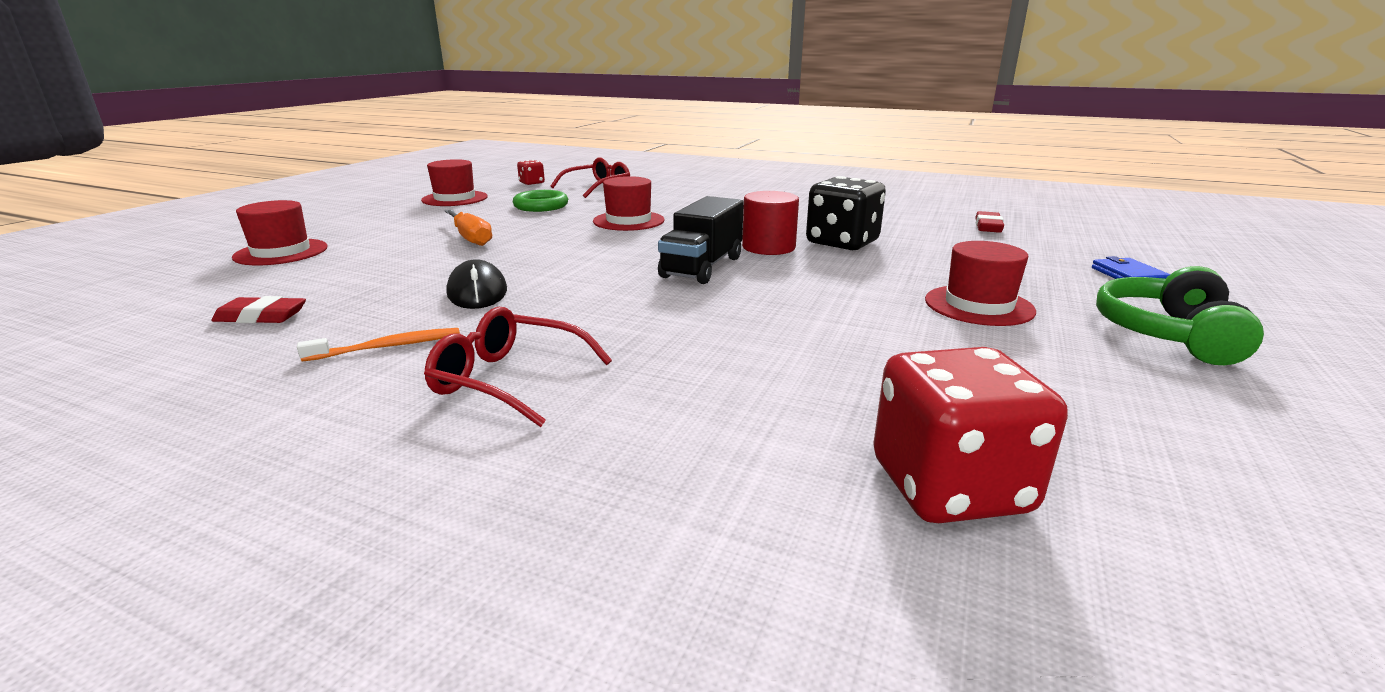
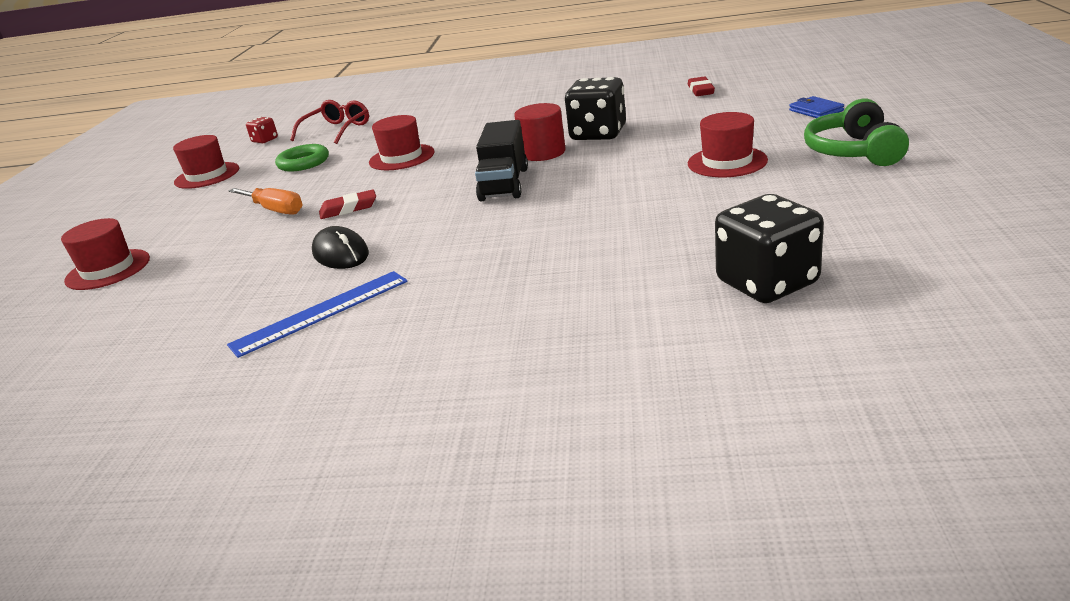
camera: 15 degrees left, 5 degrees up
(261, 317) = (179, 323): red eraser -> red eraser (348, 209)
(388, 347) = (321, 312): orange toothbrush -> blue ruler
(509, 380) = (442, 306): red glasses -> none
(950, 486) = (767, 283): red dice -> black dice

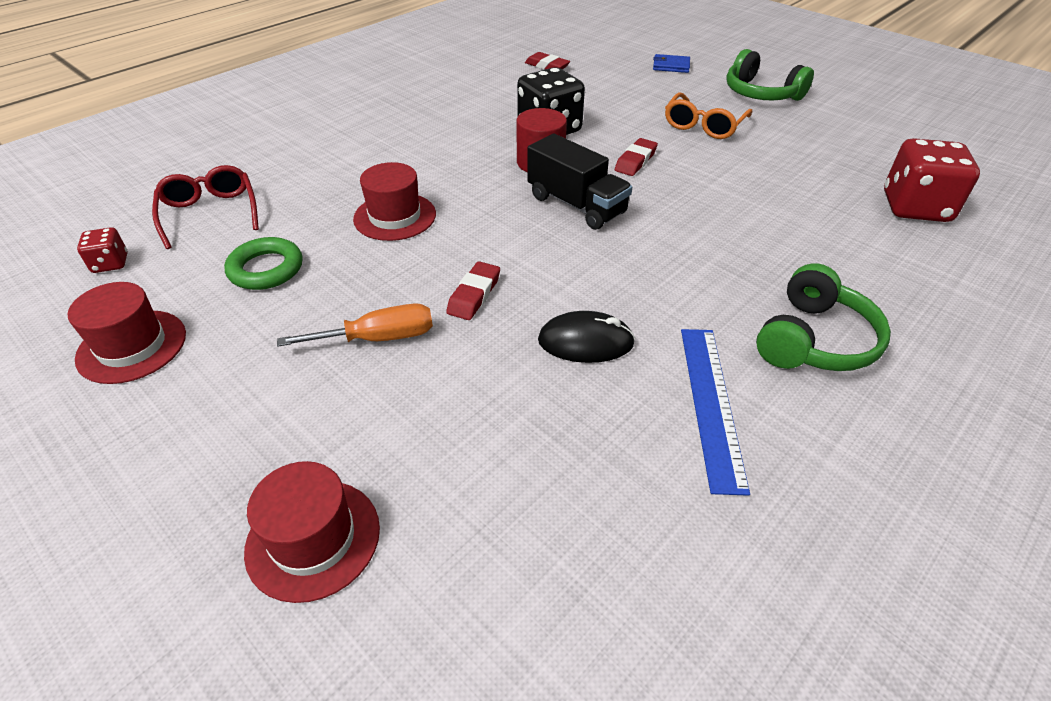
camera: 55 degrees left, 15 degrees up
(449, 317) = (814, 340): none -> green headphones
(608, 171) = (635, 161): none -> red eraser
(727, 162) = (703, 125): red hat -> orange glasses
(767, 283) = (915, 207): black dice -> red dice

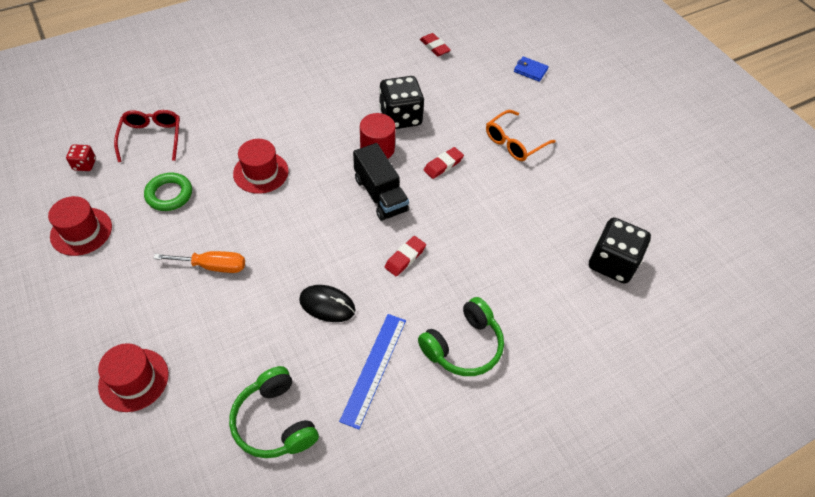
camera: 15 degrees right, 10 degrees up
(474, 295) = (280, 250): red eraser -> red eraser (405, 258)
(761, 94) = (580, 120): green headphones -> green headphones (275, 422)
(915, 207) = (612, 263): red dice -> black dice

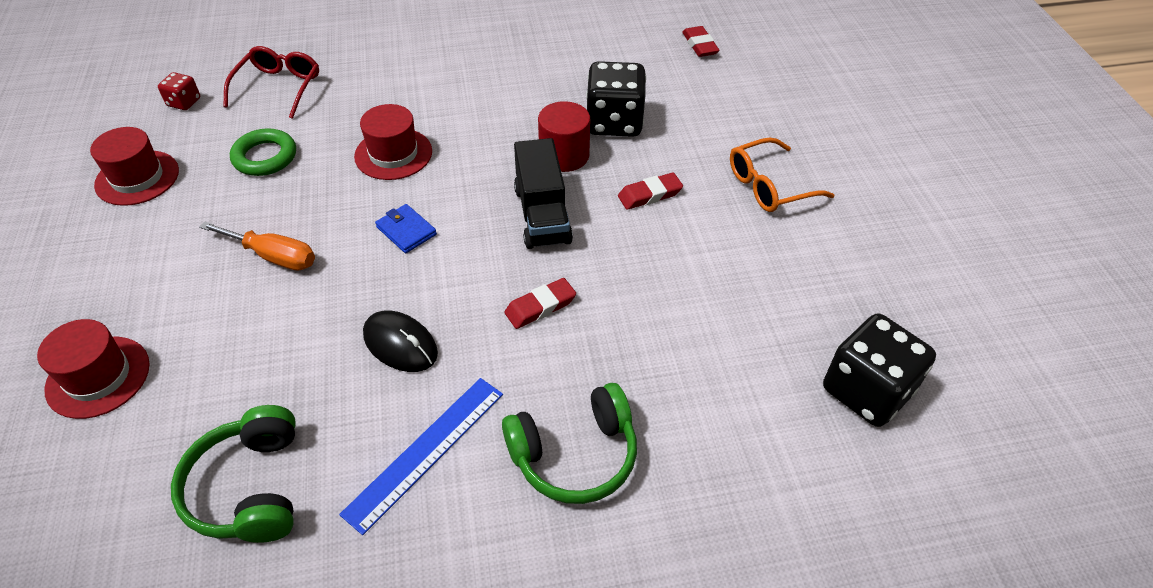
camera: 20 degrees right, 5 degrees down
(530, 70) = (830, 97): blue wallet -> blue wallet (406, 231)

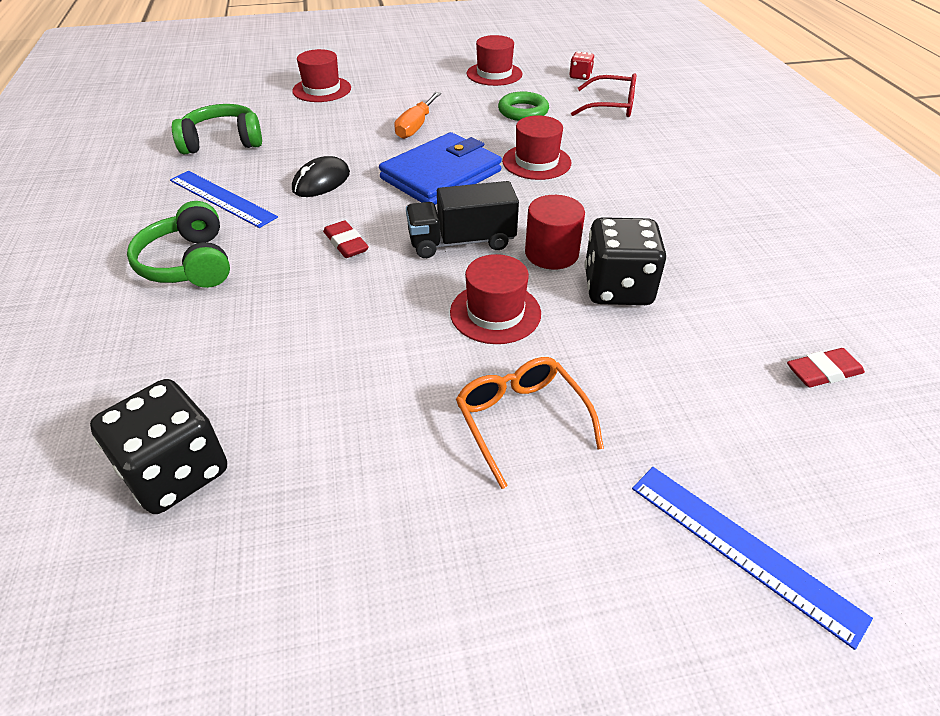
camera: 90 degrees right, 5 degrees down
(406, 231) = (441, 175): blue wallet -> blue wallet, size x2.31
(650, 195) = (495, 313): red eraser -> red hat
(847, 104) = (742, 549): none -> blue ruler

